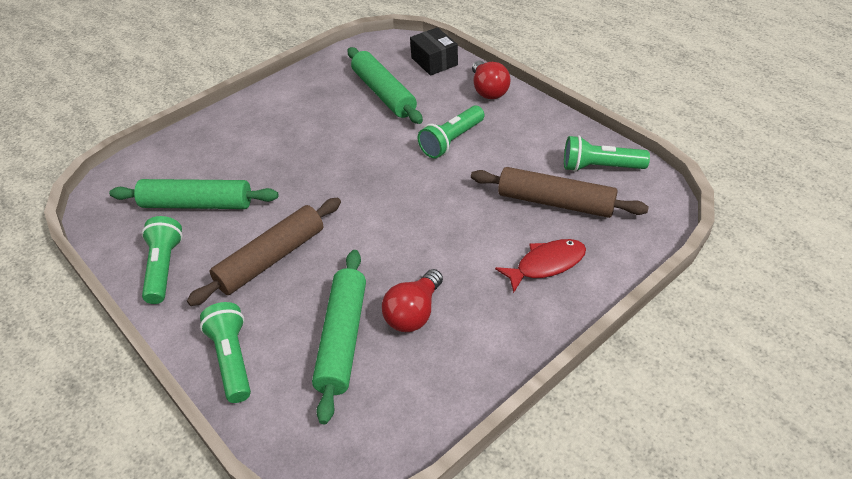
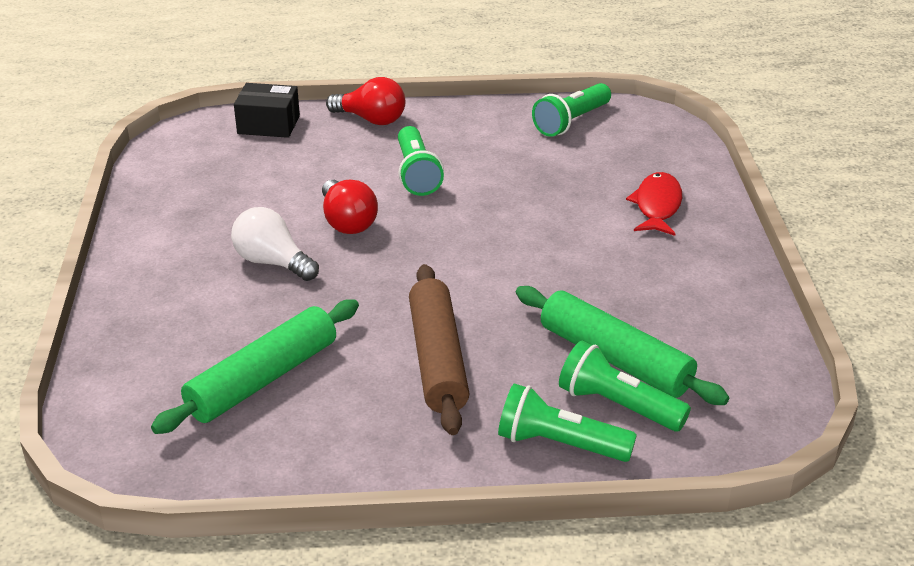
camera: 55 degrees left, 10 degrees down
(164, 268) = (345, 445): green flashlight -> green flashlight (617, 405)
(303, 144) = (272, 262): none -> white light bulb
(384, 93) = (270, 176): green rolling pin -> none
(414, 313) = (631, 302): red light bulb -> red light bulb (347, 222)
(555, 202) = (585, 164): brown rolling pin -> none

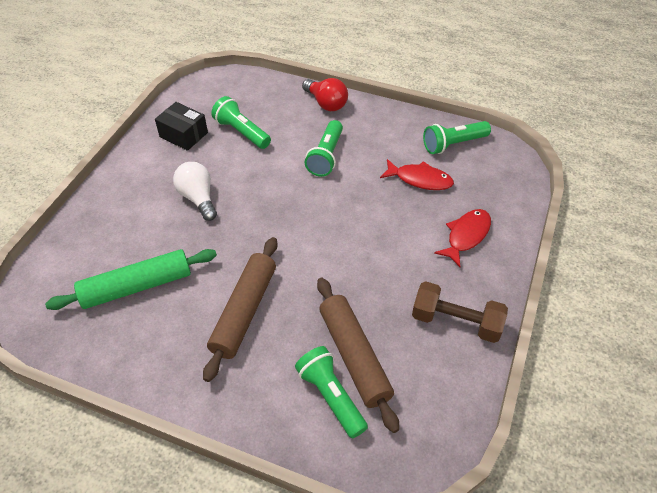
camera: 25 degrees right, 15 degrees up
(268, 124) = (263, 89): black box -> black box (183, 135)
(347, 222) = (260, 181): red light bulb -> none
(557, 167) = (420, 179): none -> red fish
(559, 444) = (274, 412): green flashlight -> green flashlight (241, 132)
(615, 358) = (354, 356): green rolling pin -> brown rolling pin
(709, 289) = (456, 322): none -> brown dumbbell

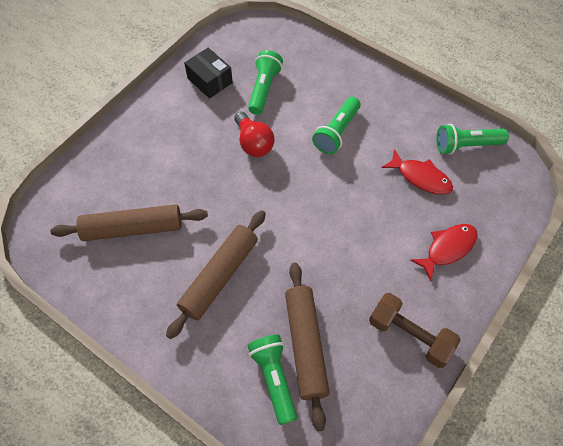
camera: 15 degrees right, 10 degrees up
(137, 286) = (132, 228): green rolling pin -> brown rolling pin
(198, 198) = (207, 151): white light bulb -> none
(241, 132) = (264, 89): green flashlight -> green flashlight turned 45 degrees clockwise
(326, 103) = (353, 73): red light bulb -> red light bulb (253, 143)

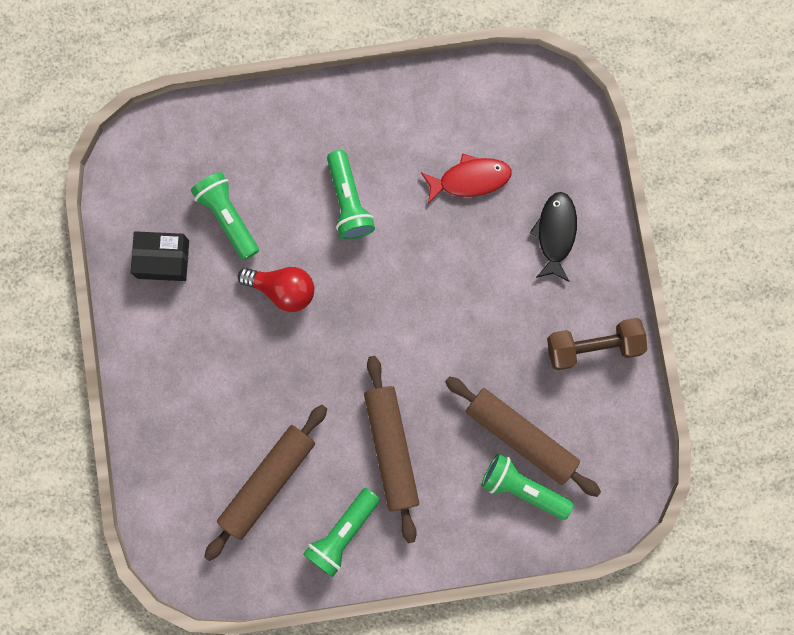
camera: 45 degrees left, 20 degrees up
(448, 248) = (555, 233): red fish -> black fish
(466, 145) = (480, 102): green flashlight -> green flashlight (342, 533)

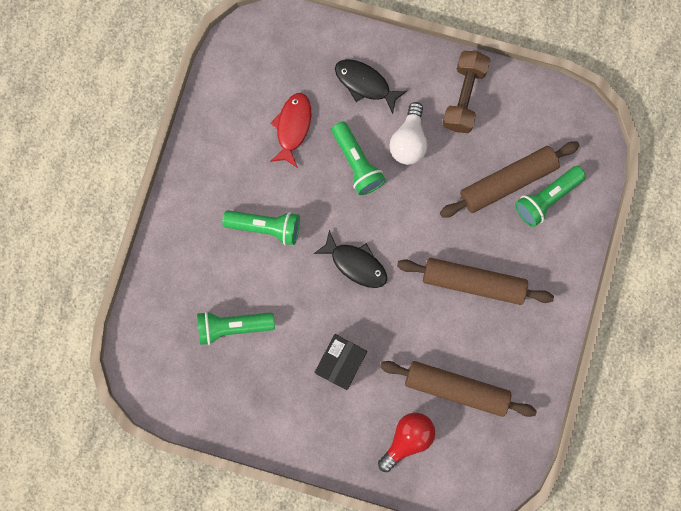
camera: 65 degrees left, 0 degrees up
(163, 259) = (242, 392): black box -> black box (340, 362)
(267, 482) = (456, 388): brown rolling pin -> brown rolling pin turned 45 degrees counterclockwise
(283, 289) = (311, 309): red light bulb -> red light bulb (407, 439)
(342, 533) = (521, 349): green flashlight -> green flashlight (357, 163)
(353, 314) = (355, 264): none -> black fish
(514, 309) = (409, 141): none -> white light bulb

